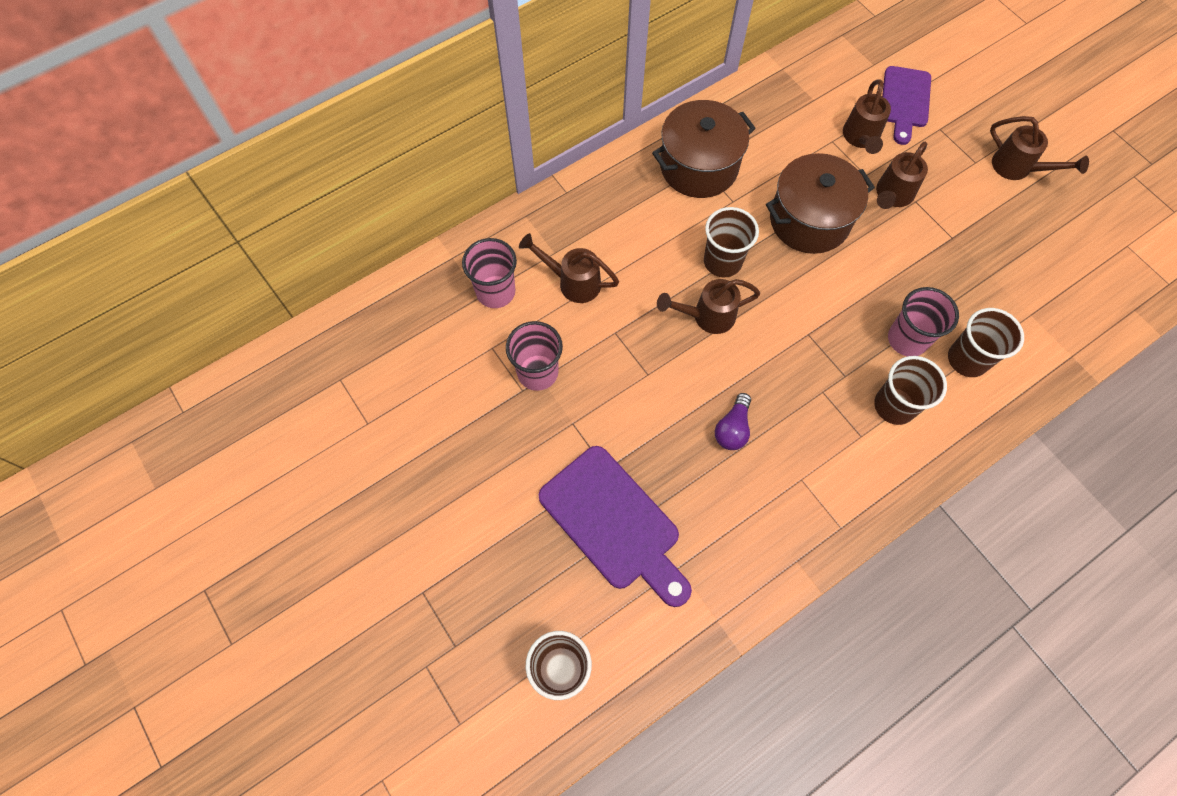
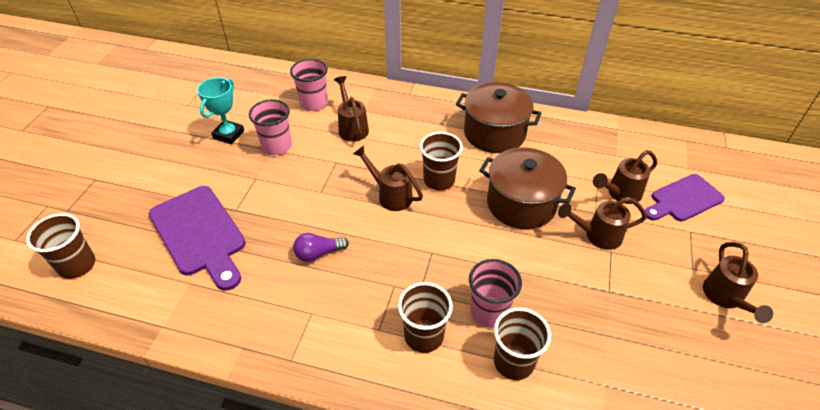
camera: 50 degrees right, 20 degrees down
(470, 409) = (228, 134): none -> turquoise trophy
(614, 523) = (200, 234): purple cutting board -> purple cutting board turned 45 degrees counterclockwise

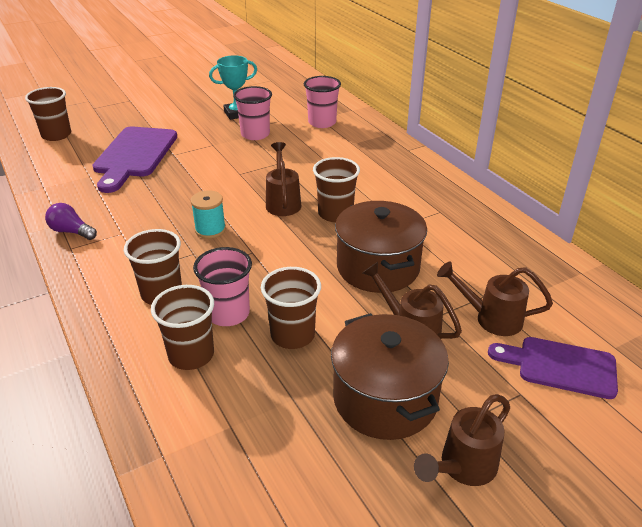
camera: 45 degrees right, 10 degrees down
(318, 253) = (179, 205): purple light bulb -> purple light bulb (71, 231)
(352, 127) = (325, 149): brown watering can -> none
(375, 257) = (210, 230): none -> turquoise spool
(494, 133) = (439, 210): brown pot -> brown pot (385, 399)
(546, 293) = (292, 335): none -> brown cup

